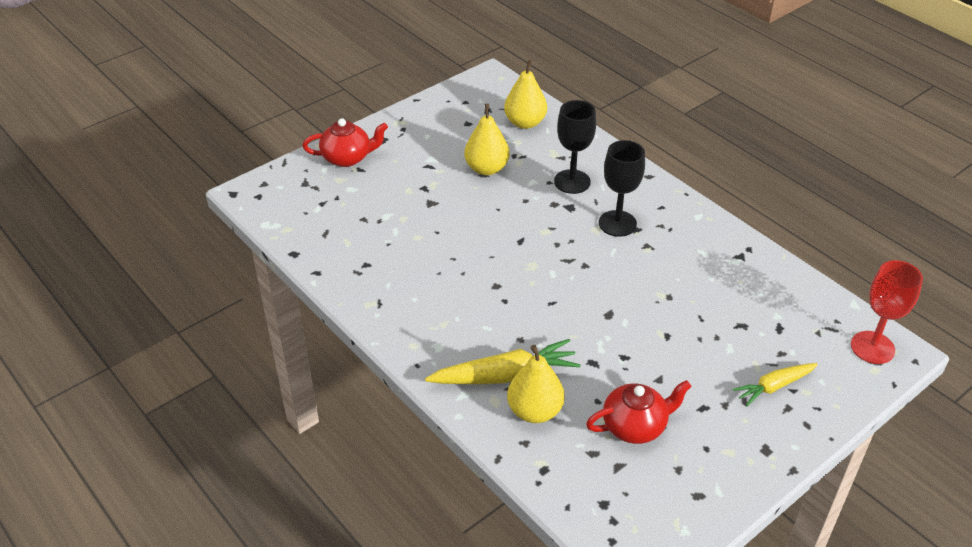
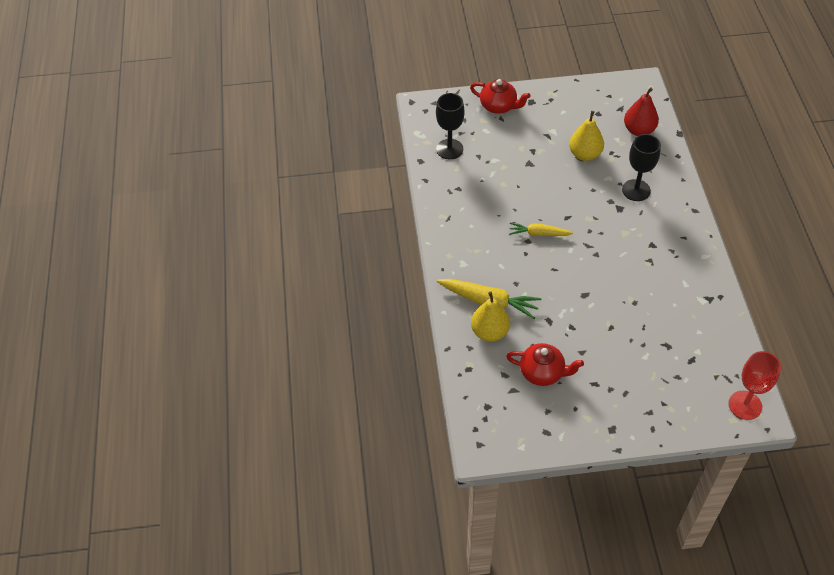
camera: 35 degrees right, 10 degrees up
(525, 123) = (639, 130): yellow pear -> red pear
(617, 223) = (642, 235): black goblet -> black goblet (449, 149)
(774, 386) = (652, 395): yellow carrot -> yellow carrot (538, 234)

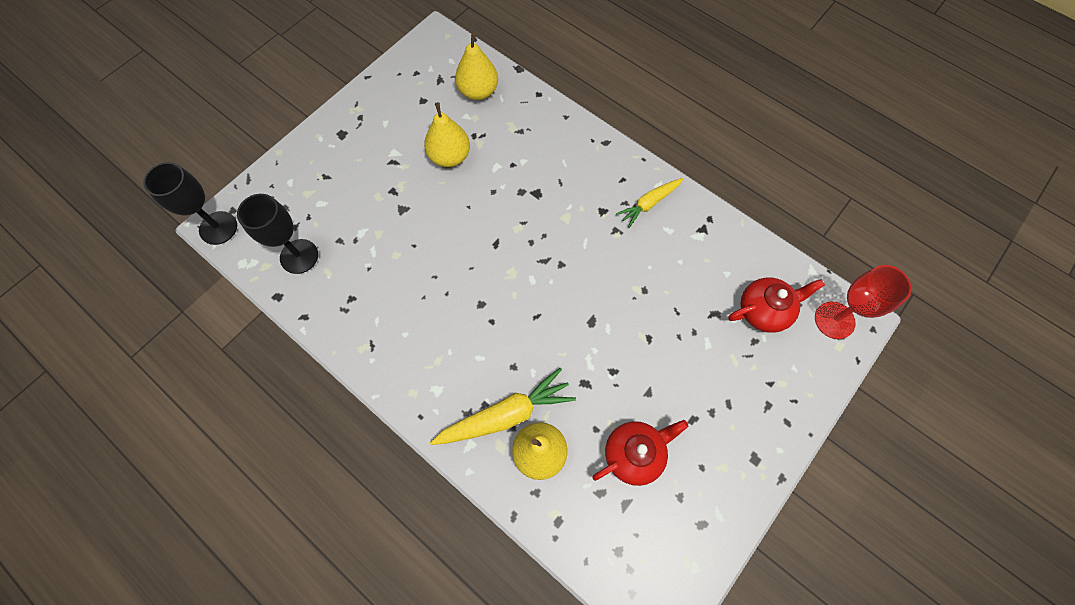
camera: 45 degrees left, 15 degrees up
(499, 106) = (310, 163): red teapot -> red teapot (764, 310)
(538, 234) = (484, 286): yellow carrot -> yellow carrot (649, 204)
(636, 190) = (534, 161): black goblet -> black goblet (218, 228)
(639, 130) = (478, 91): red pear -> yellow pear

